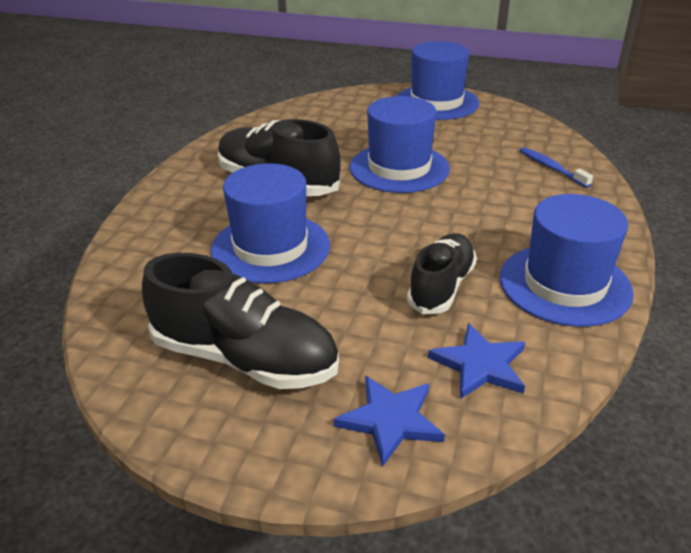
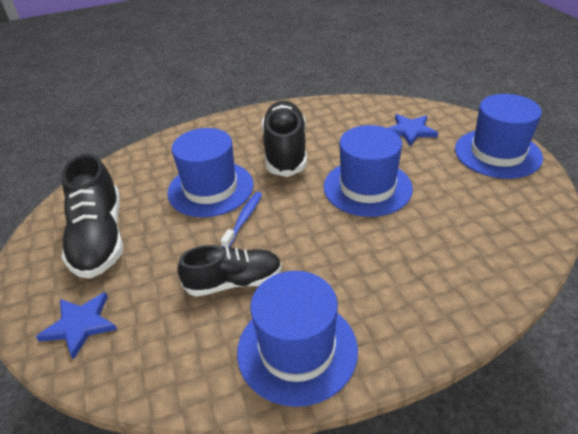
camera: 55 degrees right, 5 degrees up
(480, 365) = (160, 343): blue star -> blue star (410, 131)
(551, 168) = (477, 265): blue toothbrush -> blue toothbrush (244, 219)

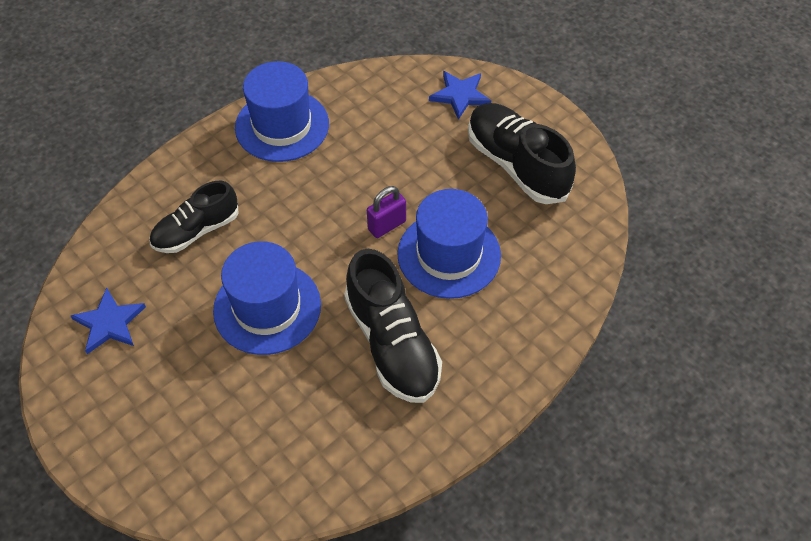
camera: 155 degrees right, 15 degrees up
(234, 282) = (359, 160): black shoe -> black shoe (196, 231)
(244, 219) = (387, 225): blue toothbrush -> purple padlock
(410, 131) = (230, 438): blue star -> blue star (109, 323)
(497, 153) = (106, 419): blue hat -> none

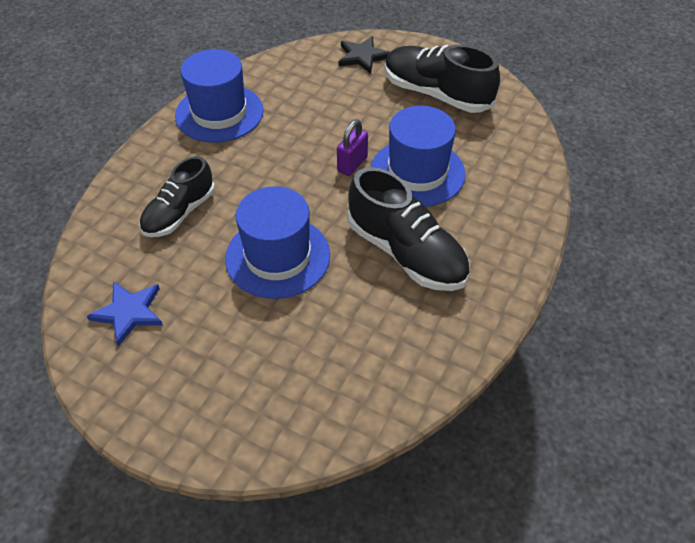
camera: 20 degrees left, 5 degrees down
(460, 95) = (362, 56): blue star -> black star

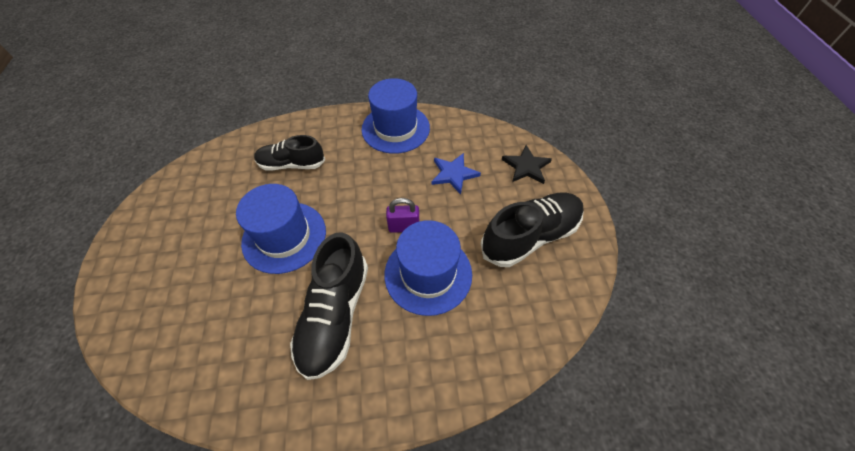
camera: 55 degrees right, 5 degrees up
(129, 312) = (197, 191): blue star -> blue star (453, 174)
(436, 94) = (530, 236): black shoe -> black shoe turned 60 degrees clockwise

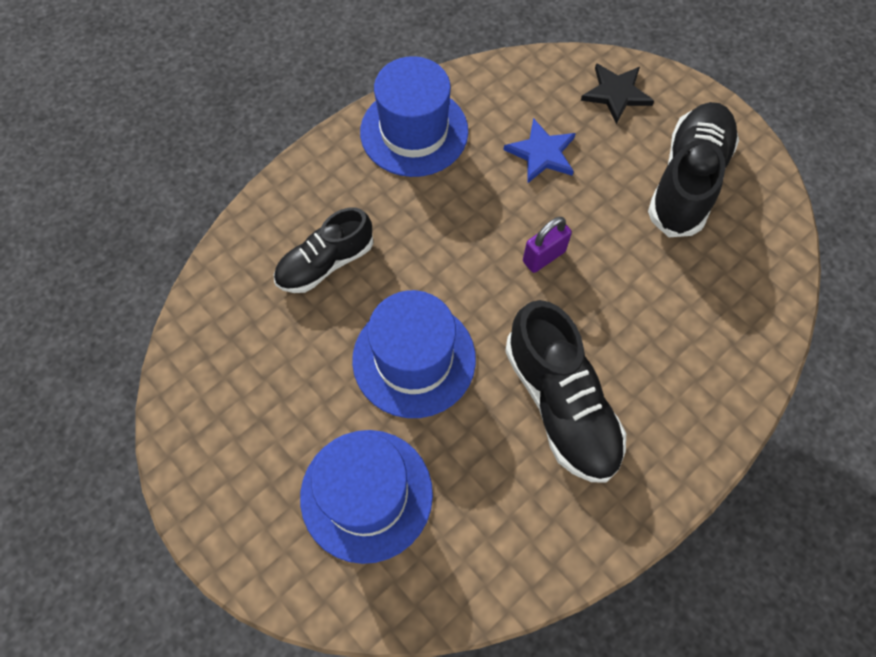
camera: 35 degrees left, 10 degrees up
(428, 274) = (618, 293): blue hat -> blue hat (366, 495)

